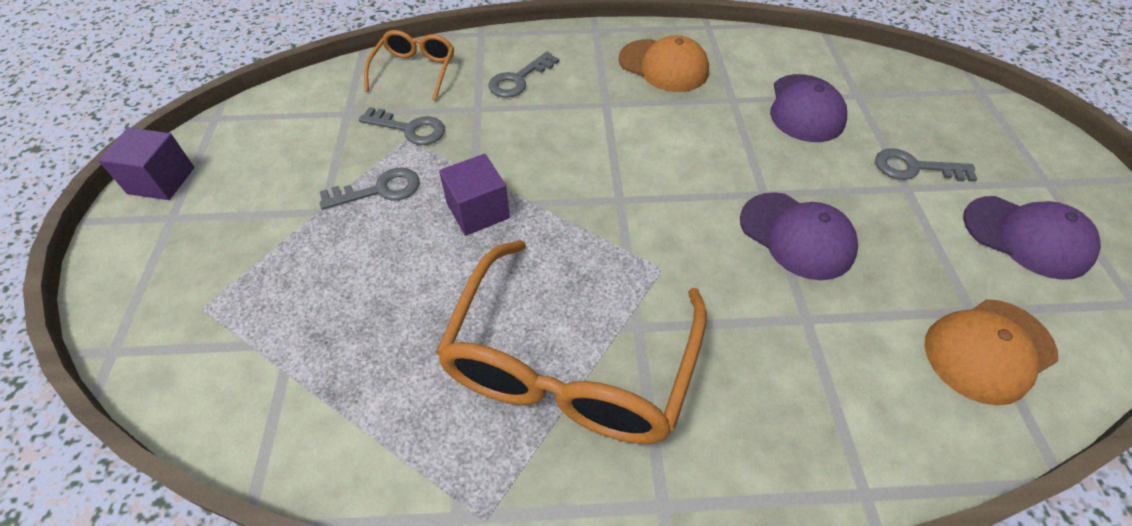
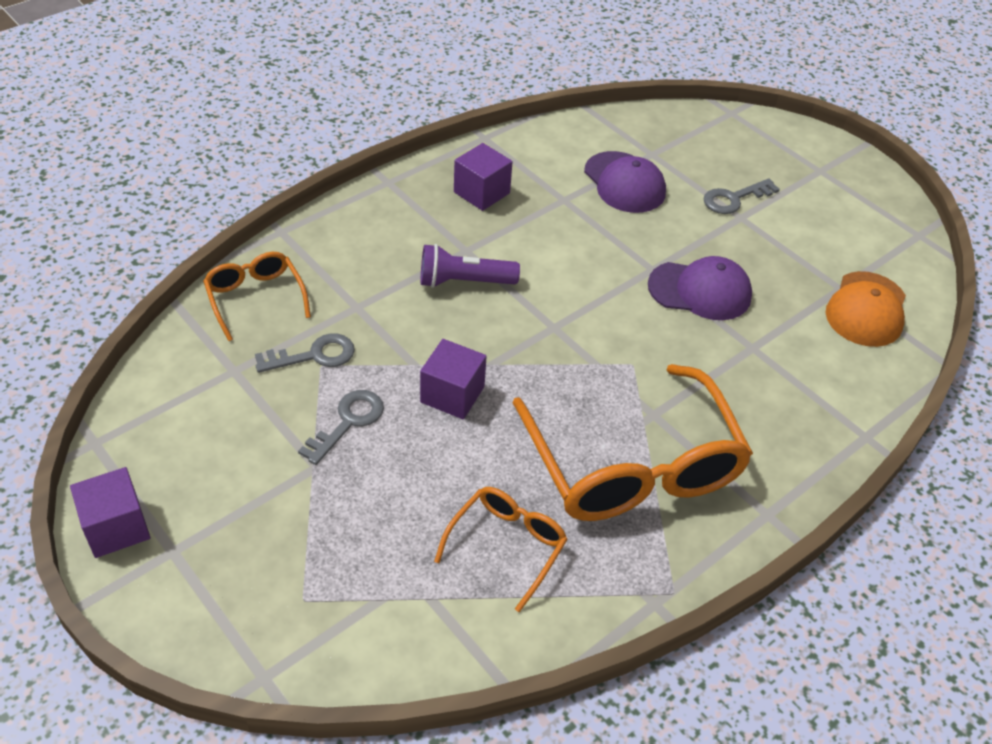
camera: 40 degrees left, 5 degrees down
(388, 366) = (507, 545): none -> orange glasses
(518, 79) = (366, 262): grey key -> none
(579, 127) = (464, 282): none -> purple flashlight
(663, 66) = (481, 192): orange cap -> purple cube
(1026, 237) = (835, 219): purple cap -> none

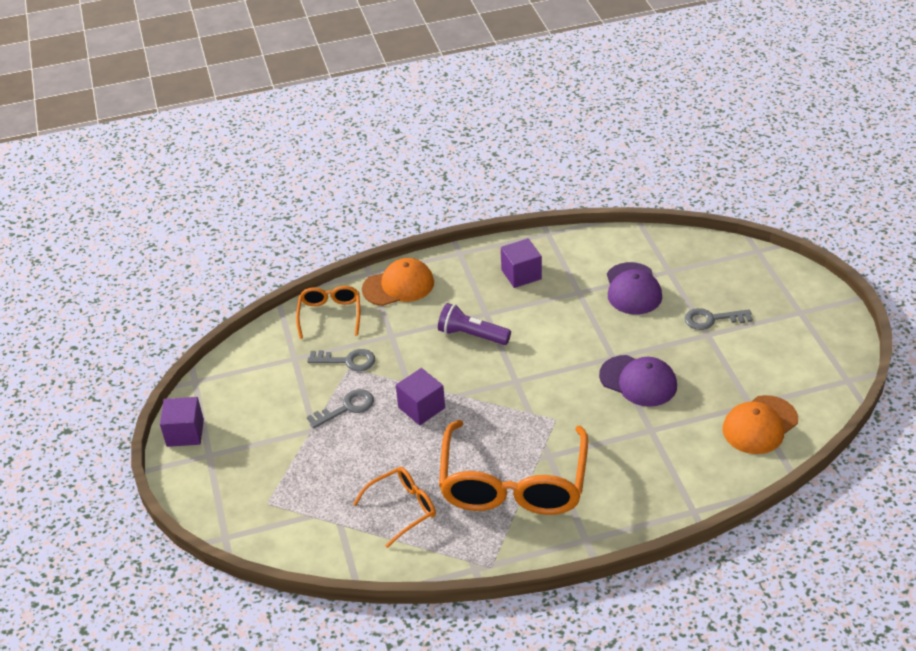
camera: 30 degrees right, 5 degrees down
(331, 239) = (398, 286): none -> orange cap

